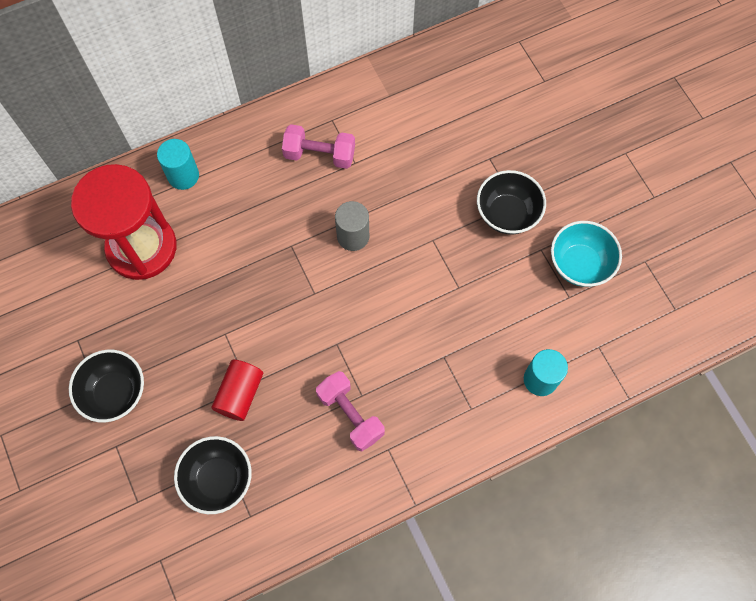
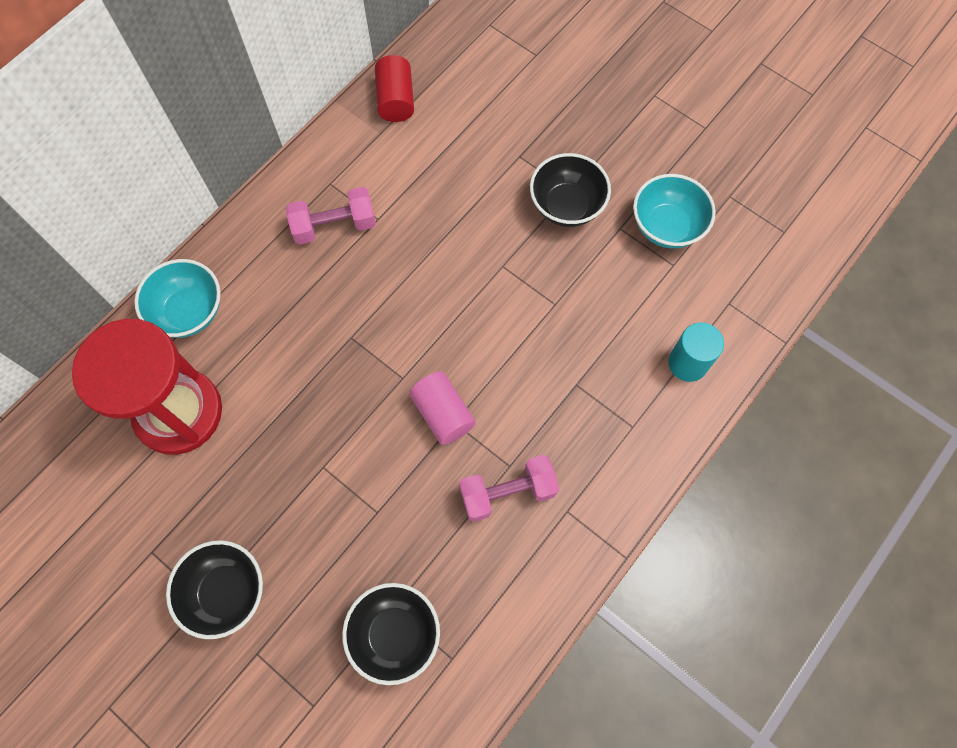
camera: 25 degrees left, 0 degrees up
(183, 176) = (189, 312): turquoise cylinder -> turquoise bowl
(240, 394) = (373, 526): red cylinder -> red cylinder (395, 100)
(331, 334) = (443, 414): none -> pink cylinder
(350, 415) = (507, 492): pink dumbbell -> pink dumbbell turned 45 degrees counterclockwise
(353, 236) = (414, 298): grey cylinder -> none

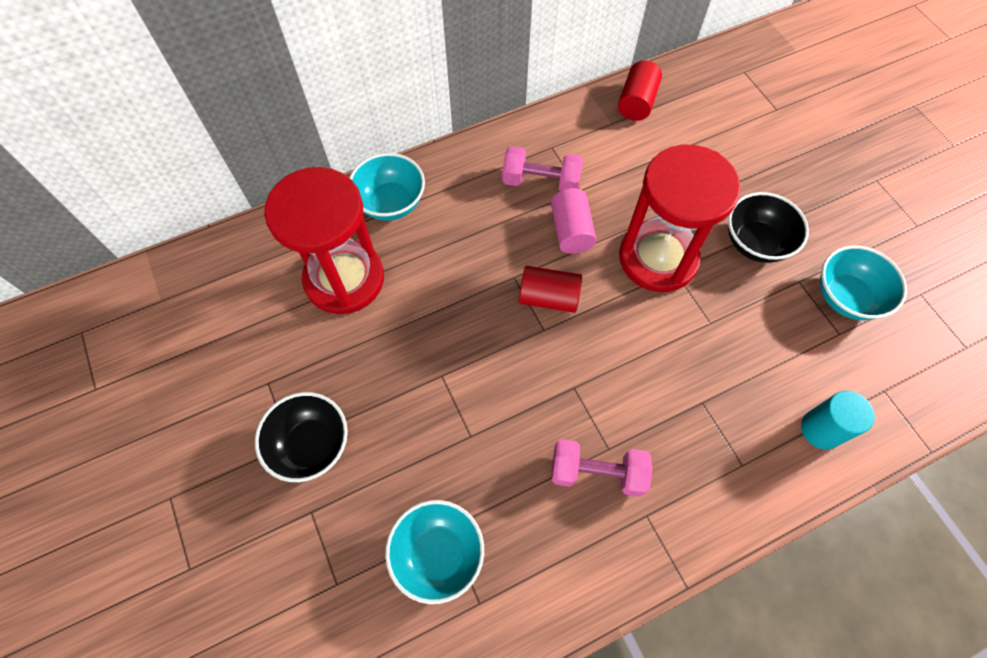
camera: 25 degrees right, 5 degrees down
(393, 344) = (548, 298): none -> red cylinder
(395, 634) = (438, 554): black bowl -> turquoise bowl
(443, 414) = (567, 376): pink cylinder -> pink cylinder (571, 231)
(481, 259) = (658, 258): none -> red hourglass

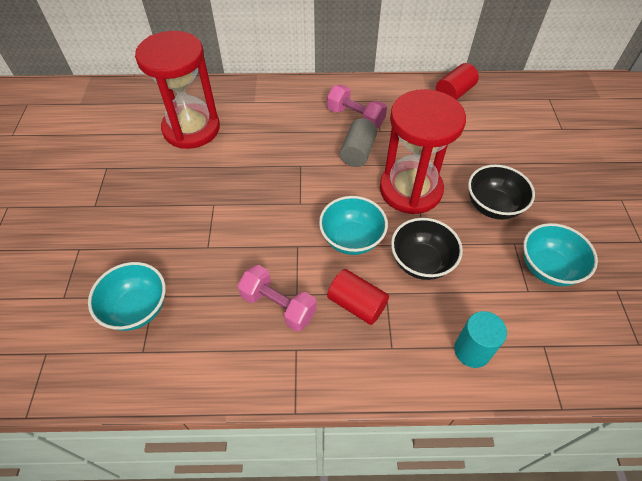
camera: 25 degrees right, 10 degrees down
(311, 445) = (106, 212): black bowl -> black bowl (421, 262)
(391, 203) = (249, 98): turquoise bowl -> turquoise bowl (351, 239)
(548, 298) = (316, 186): red cylinder -> red cylinder (356, 304)
(571, 231) = (357, 152): pink cylinder -> grey cylinder

